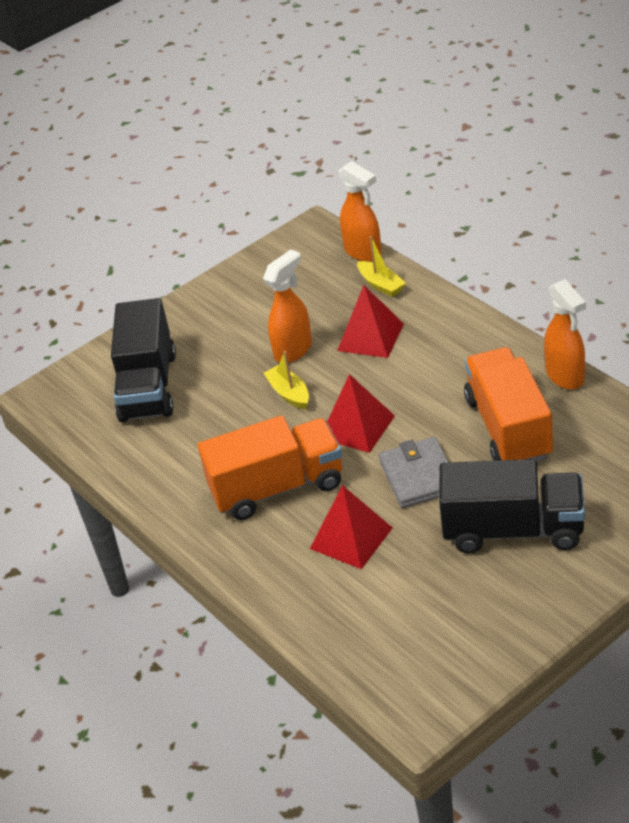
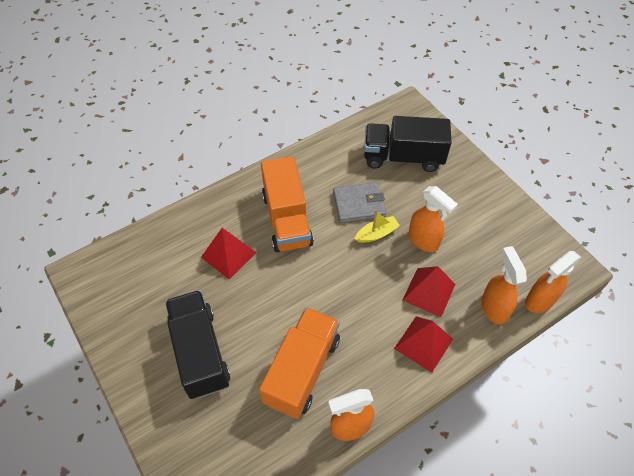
camera: 90 degrees right, 15 degrees up
(357, 427) = (331, 271): red pyramid -> red pyramid (423, 343)
(381, 285) = (493, 308): yellow boat -> orange spray bottle
(419, 476) = (271, 302): grey wallet -> grey wallet (359, 204)
(508, 428) = (302, 370): orange truck -> orange truck turned 60 degrees counterclockwise
(513, 530) = (200, 352): black truck -> black truck turned 150 degrees clockwise

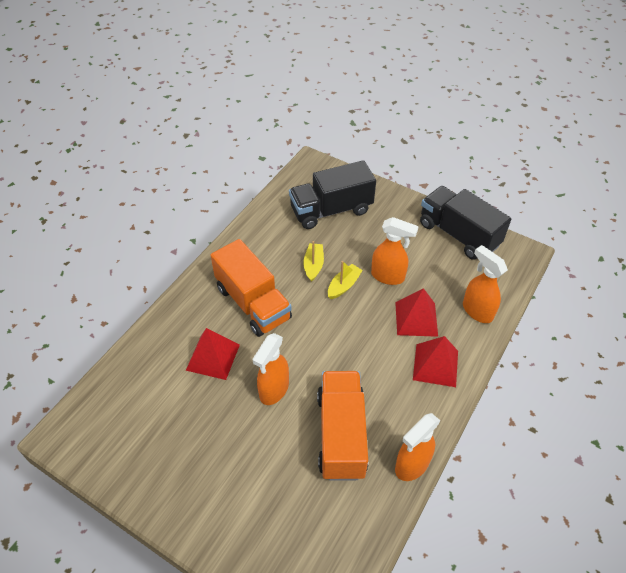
camera: 25 degrees left, 5 degrees down
(200, 352) = (233, 460): black truck -> black truck (458, 234)
(359, 204) = (313, 265): grey wallet -> yellow boat
(539, 301) = (510, 290): orange spray bottle -> orange spray bottle (273, 390)

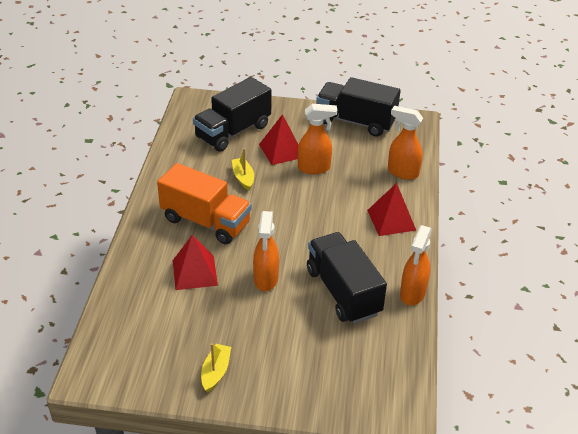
camera: 25 degrees left, 10 degrees down
(341, 434) = (343, 292): orange truck -> black truck
(343, 285) = (280, 185): yellow boat -> yellow boat (215, 372)
(416, 318) = (356, 192): red pyramid -> red pyramid (281, 150)

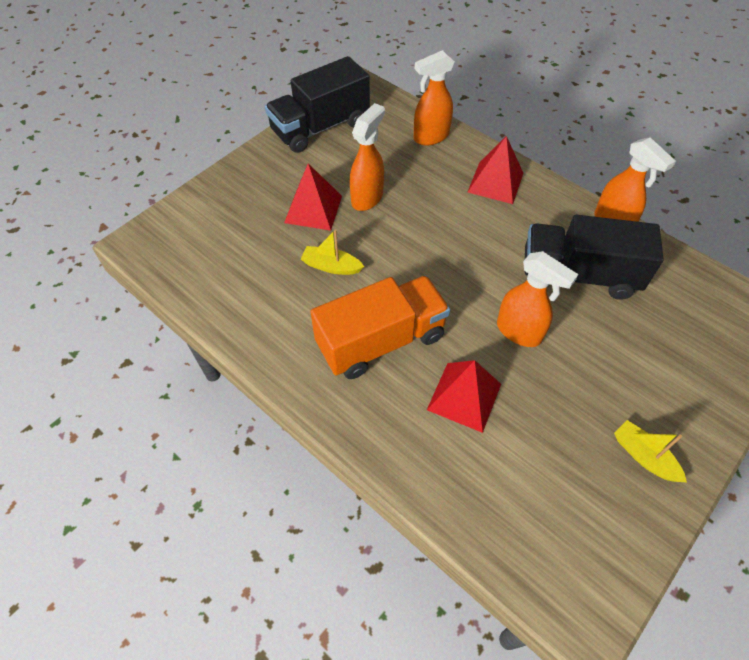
camera: 55 degrees left, 15 degrees up
(233, 131) = (239, 234): black truck -> none

